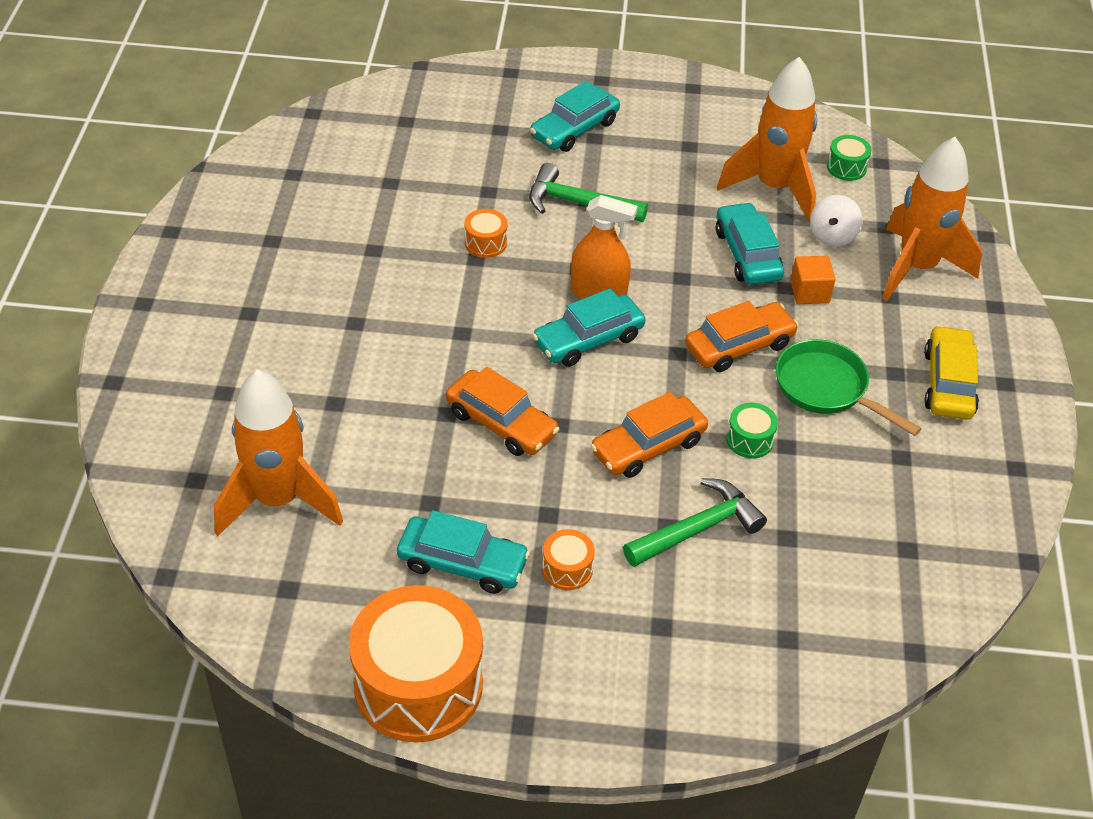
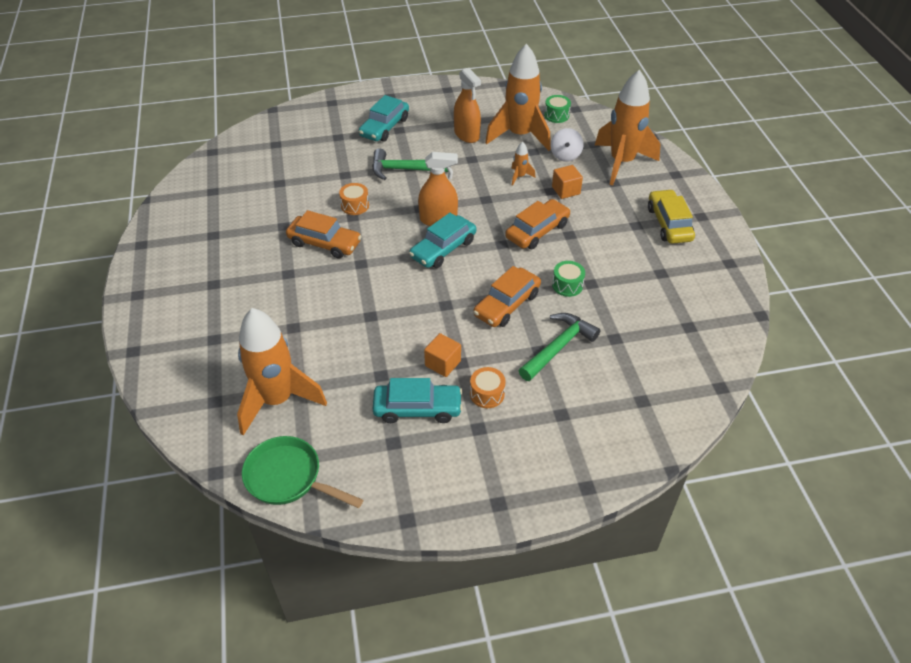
camera: 15 degrees left, 0 degrees up
(418, 685) = (419, 497): orange drum -> none
(501, 423) = (408, 313): orange car -> orange car (324, 243)
(522, 508) = (443, 363): none -> orange cube
(694, 168) = (466, 134): none -> orange spray bottle
(747, 254) = (519, 177): turquoise car -> orange rocket
(827, 389) = (600, 244): green pan -> green pan (289, 478)

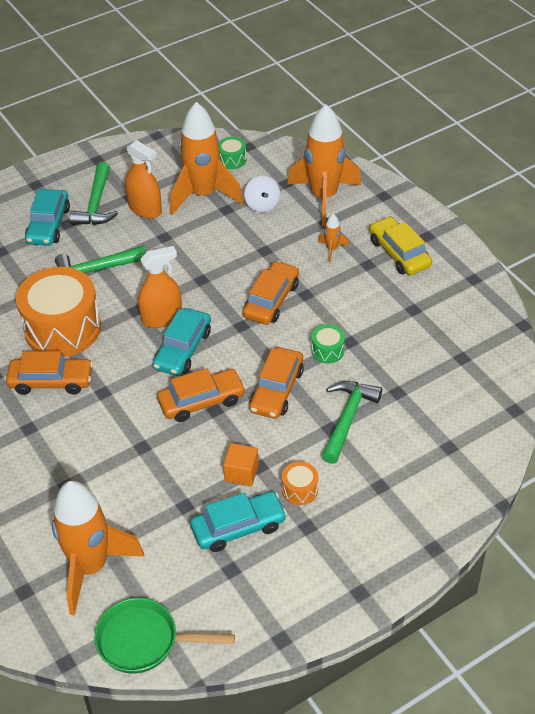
camera: 20 degrees left, 0 degrees up
(355, 205) = (62, 328): orange drum -> orange drum, size x2.37
(429, 121) = (96, 204): none -> green hammer
(438, 294) = (202, 401): none -> orange car
(519, 177) = (225, 243): orange rocket -> orange rocket (332, 249)
(566, 190) = (280, 245): orange cube -> none

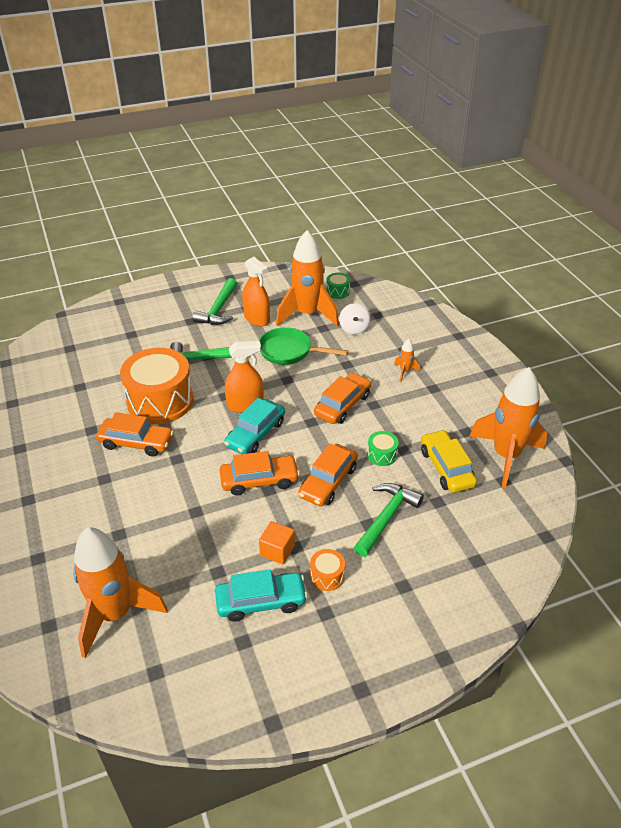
camera: 10 degrees right, 5 degrees down
(48, 225) = (176, 320): turquoise car -> none
(144, 641) = (141, 697): green pan -> green pan (289, 351)
(324, 197) = (407, 330): orange rocket -> orange rocket (505, 456)
(399, 253) = (463, 383): yellow car -> yellow car (446, 468)

